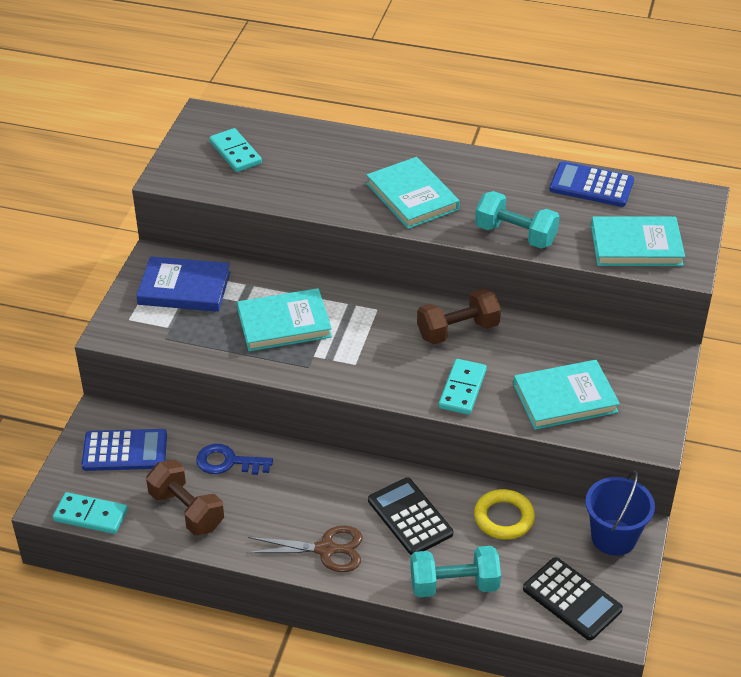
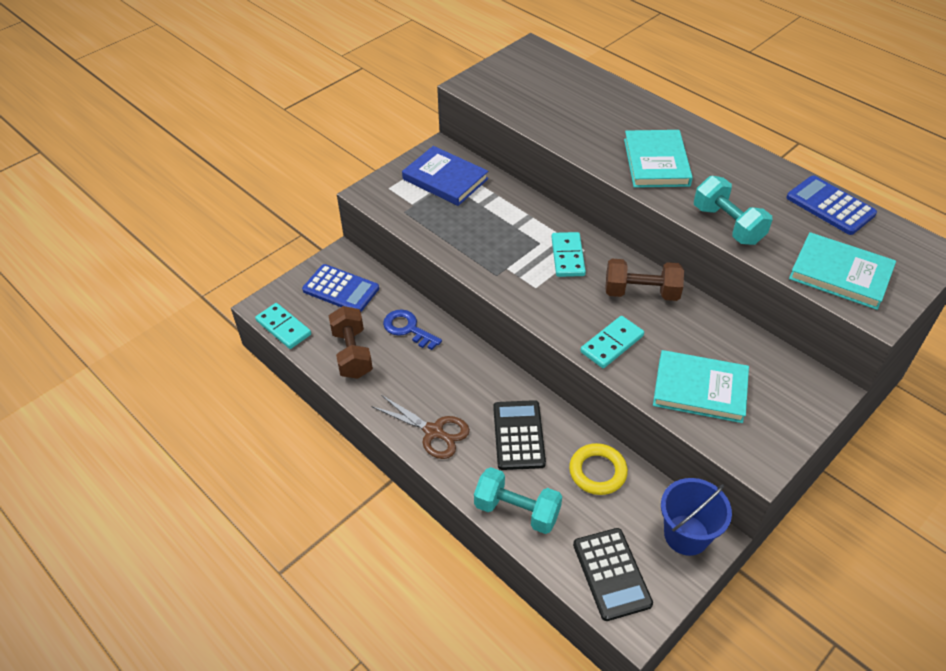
camera: 30 degrees right, 5 degrees up
(235, 153) = (535, 83): turquoise domino -> turquoise domino (568, 256)
(284, 324) = (501, 234): turquoise book -> none

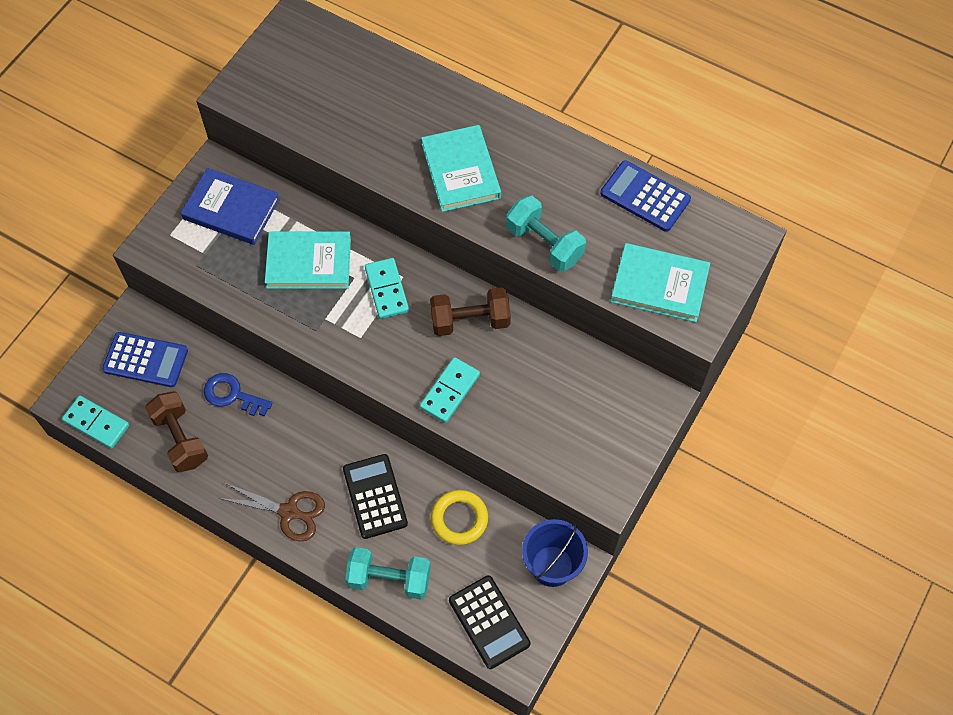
camera: 15 degrees left, 15 degrees up
(700, 389) = (542, 426): turquoise book -> turquoise book (309, 263)

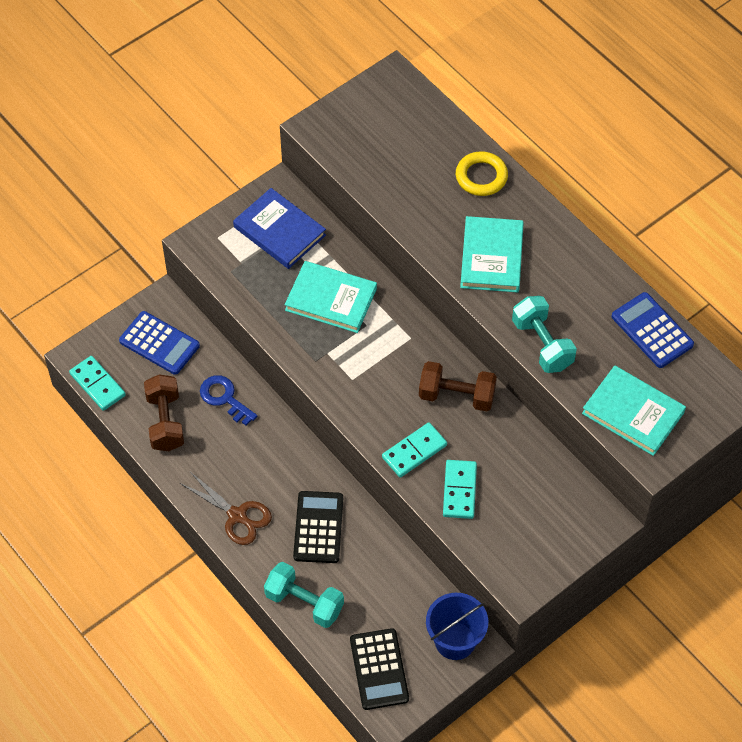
camera: 20 degrees right, 5 degrees down
(387, 290) = (392, 345): turquoise domino -> turquoise domino (459, 490)
(459, 519) = (386, 572): yellow ring -> yellow ring (481, 176)

